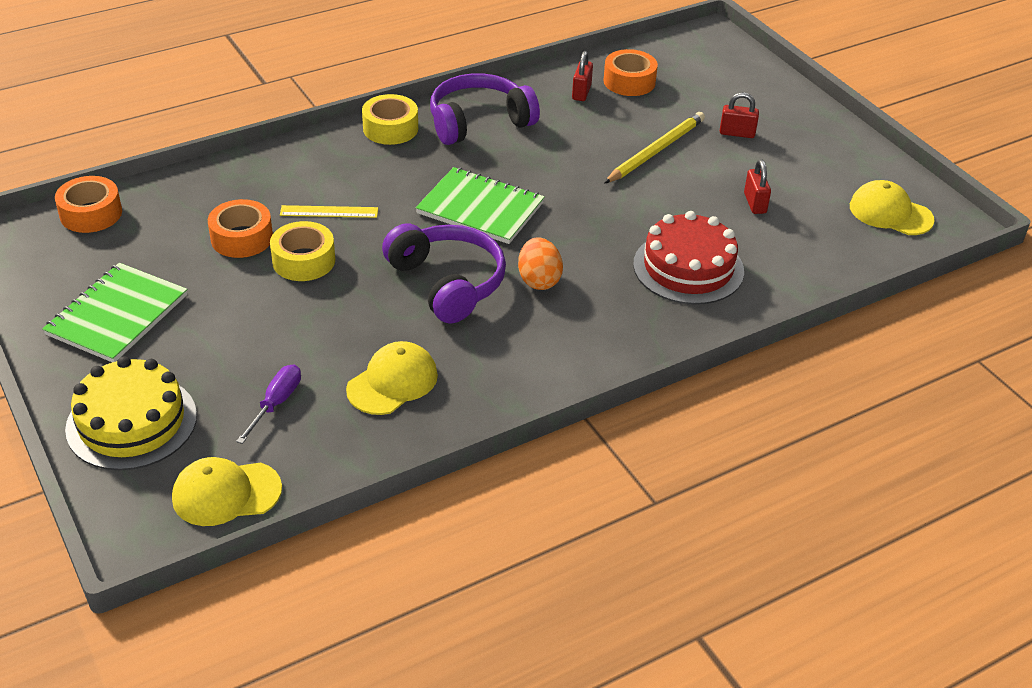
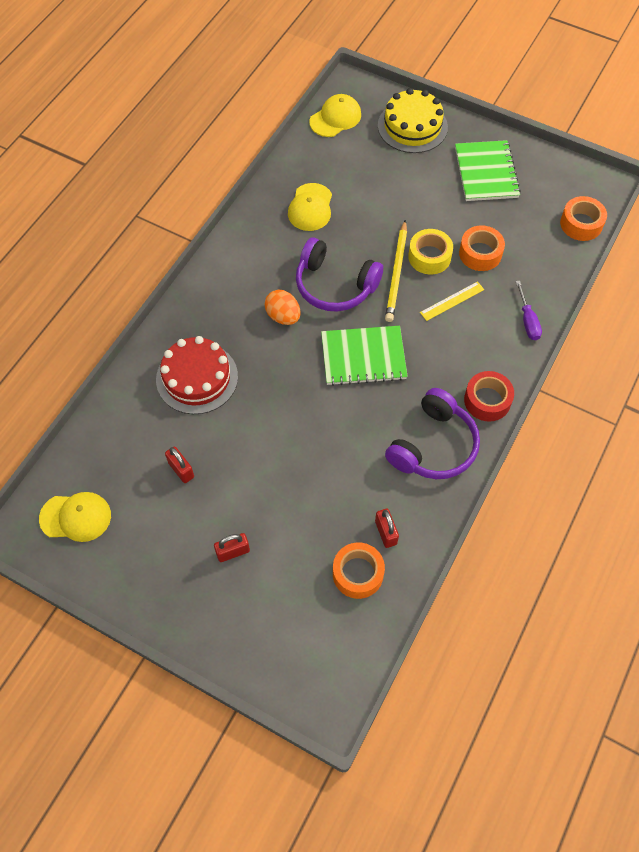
camera: 150 degrees right, 20 degrees up
(276, 403) = (356, 168): purple screwdriver -> purple screwdriver (527, 320)
(390, 128) = (487, 400): yellow tape -> red tape
(656, 151) = (283, 489): yellow pencil -> yellow pencil (396, 273)

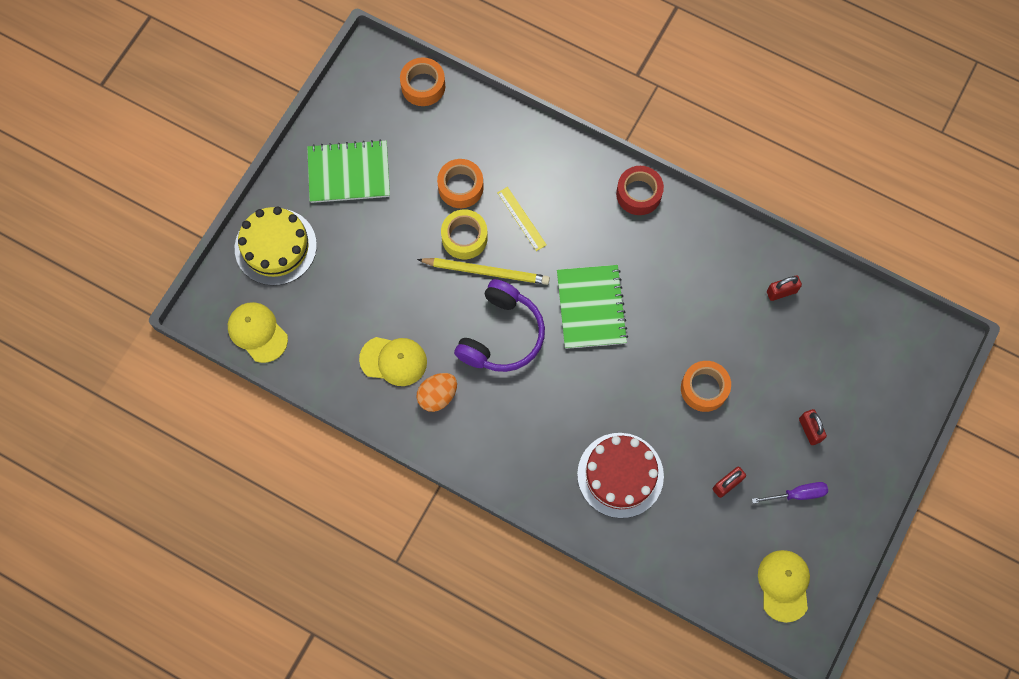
camera: 90 degrees left, 10 degrees up
(283, 316) = (542, 388): orange egg -> orange egg (437, 396)
(358, 573) = (823, 317): orange tape -> orange tape (704, 388)
(434, 446) = (690, 245): purple headphones -> none
(527, 320) = (545, 149): purple screwdriver -> purple screwdriver (797, 494)

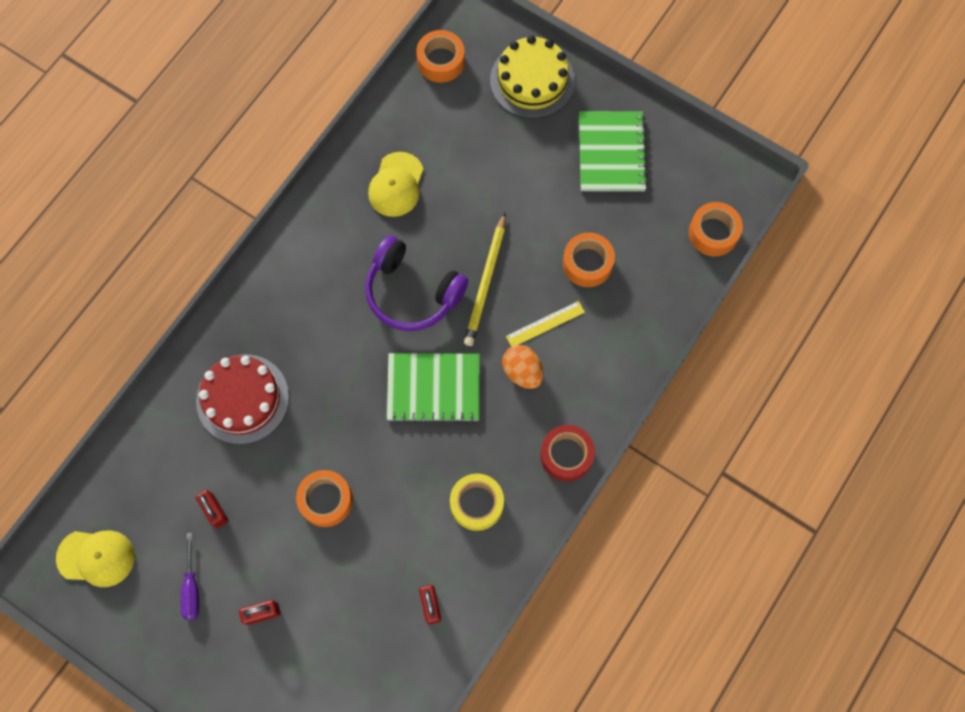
camera: 95 degrees right, 0 degrees up
(257, 332) = (441, 61): yellow cap -> orange tape
(437, 396) = (353, 224): orange egg -> orange egg (522, 372)
(464, 238) = (527, 263): yellow tape -> yellow tape (477, 504)

